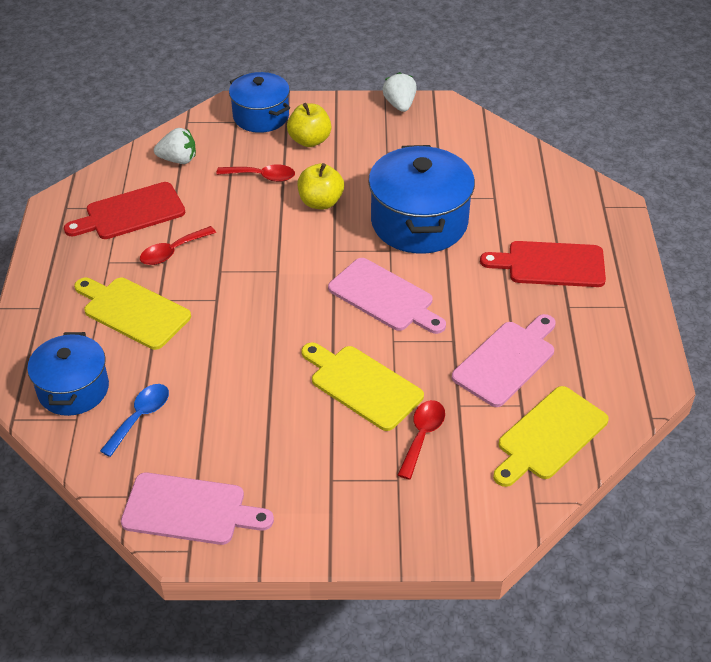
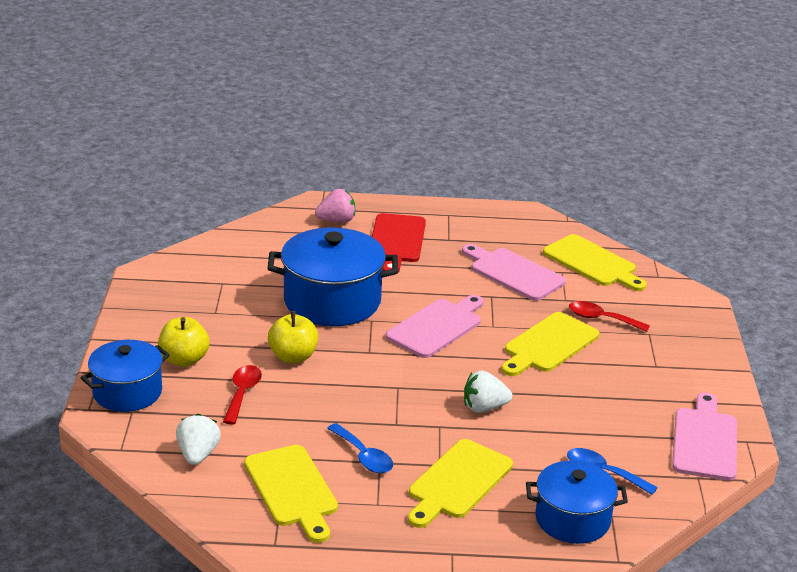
camera: 90 degrees left, 15 degrees down
(130, 212) = (292, 490): red cutting board -> yellow cutting board
(172, 252) = (363, 456): red spoon -> blue spoon
(400, 105) = (135, 299): white strawberry -> white strawberry (484, 407)
(580, 218) = (336, 221): none -> pink strawberry

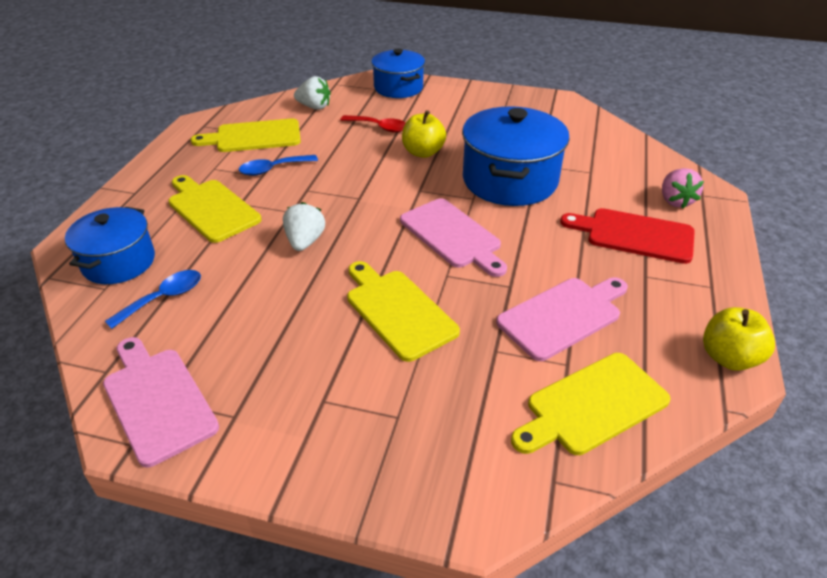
camera: 105 degrees right, 10 degrees up
(184, 360) = (432, 108): yellow apple -> yellow apple (728, 358)
(601, 319) = (443, 374): red spoon -> none
(705, 441) = (157, 400): pink cutting board -> pink cutting board turned 150 degrees counterclockwise

